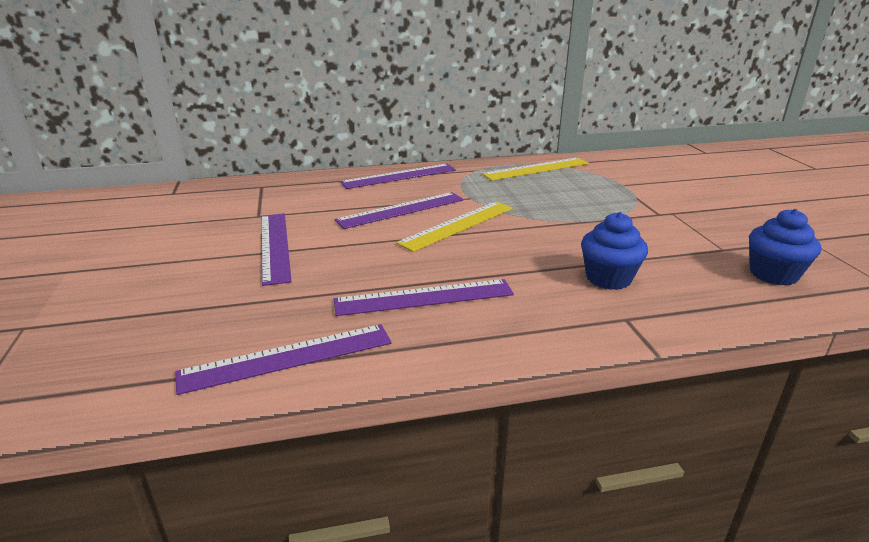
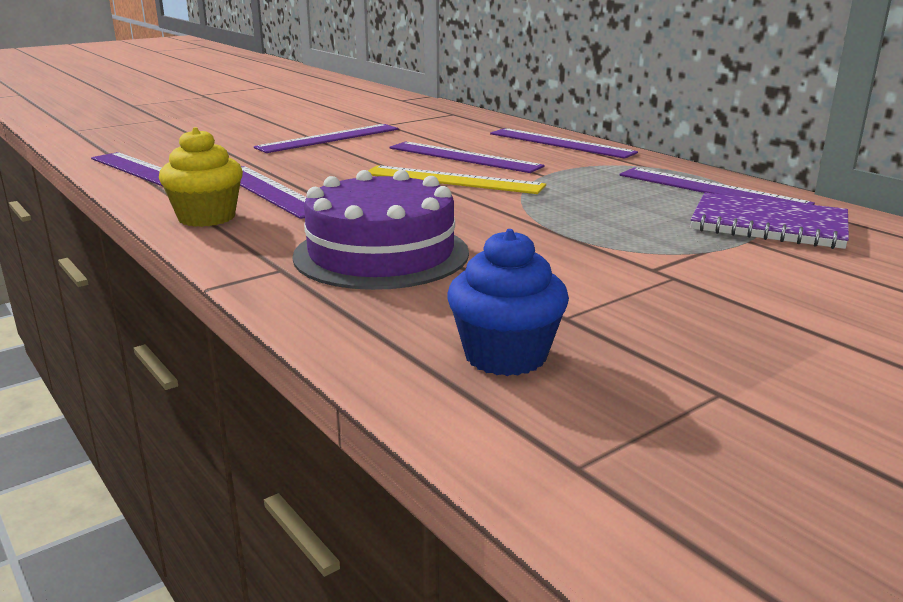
camera: 65 degrees right, 5 degrees down
(482, 336) = (207, 217): none -> yellow cupcake
(536, 169) = (711, 189): yellow ruler -> purple ruler
(603, 175) = (768, 225): none -> purple notebook
(608, 278) = (381, 254): blue cupcake -> purple cake

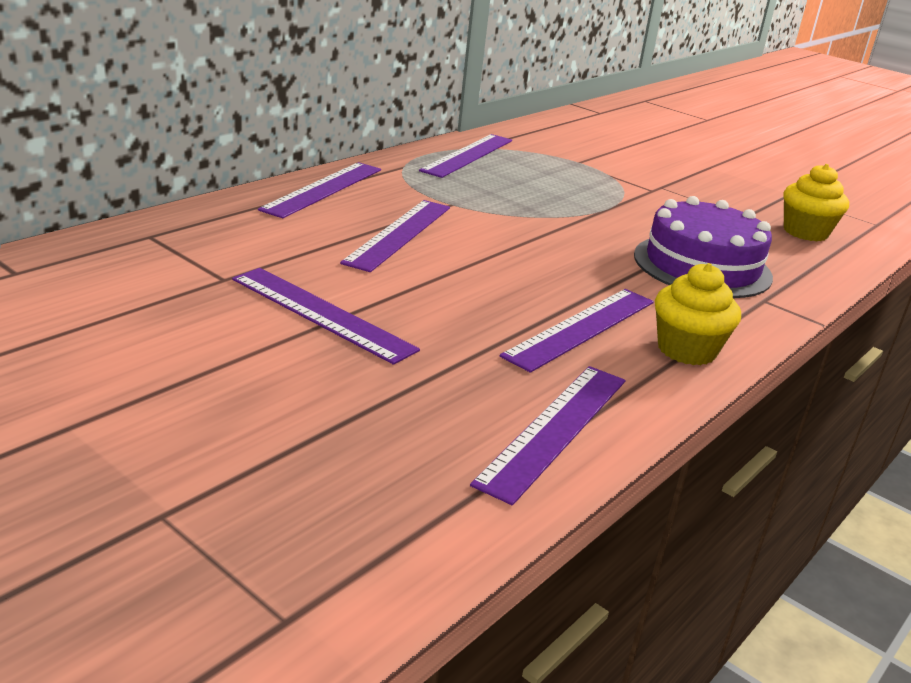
camera: 105 degrees left, 5 degrees up
(453, 180) = (490, 240): yellow ruler -> none
(505, 355) = (805, 232): blue cupcake -> yellow cupcake
(768, 225) = (544, 153): purple notebook -> none

